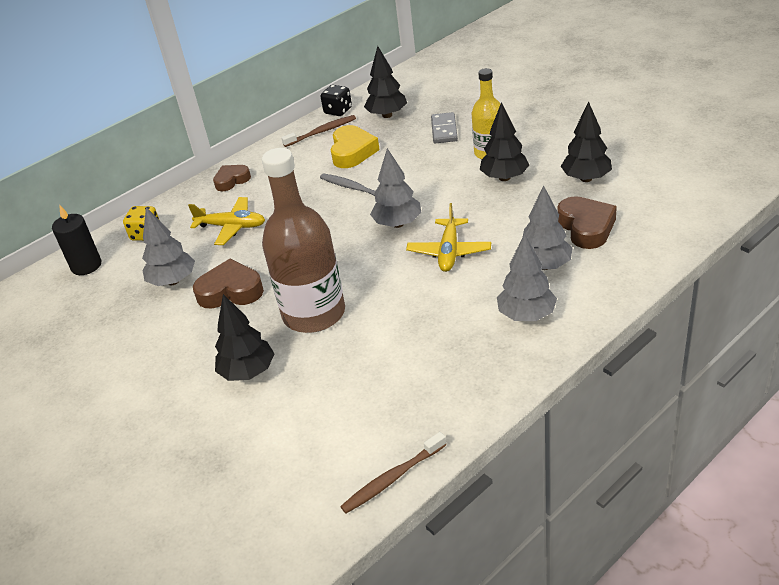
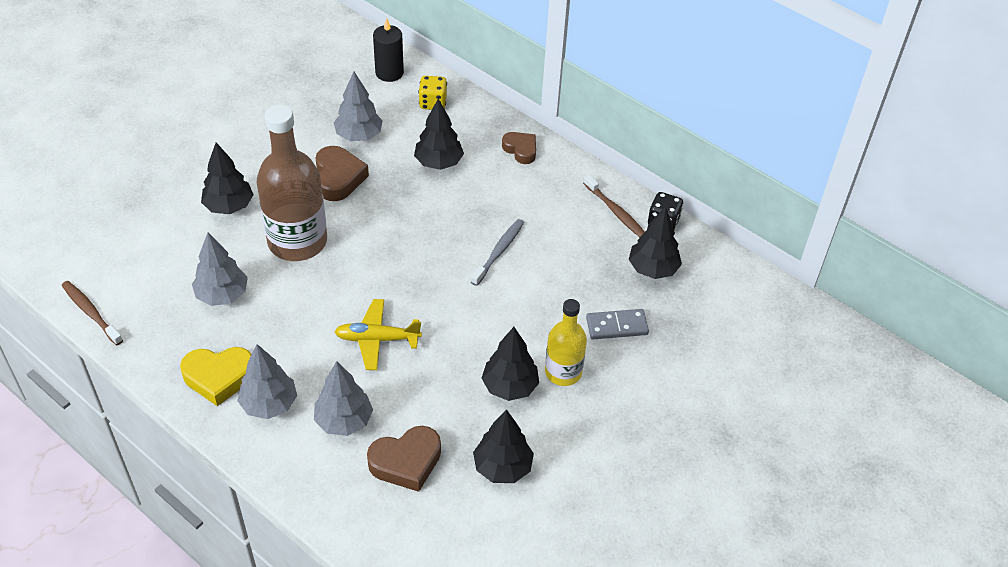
camera: 75 degrees right, 10 degrees up
(231, 227) = (438, 163): yellow plane -> black tree
(352, 152) = (571, 244): yellow heart -> yellow heart (219, 377)
(397, 224) = (430, 294): grey tree -> grey tree (222, 295)

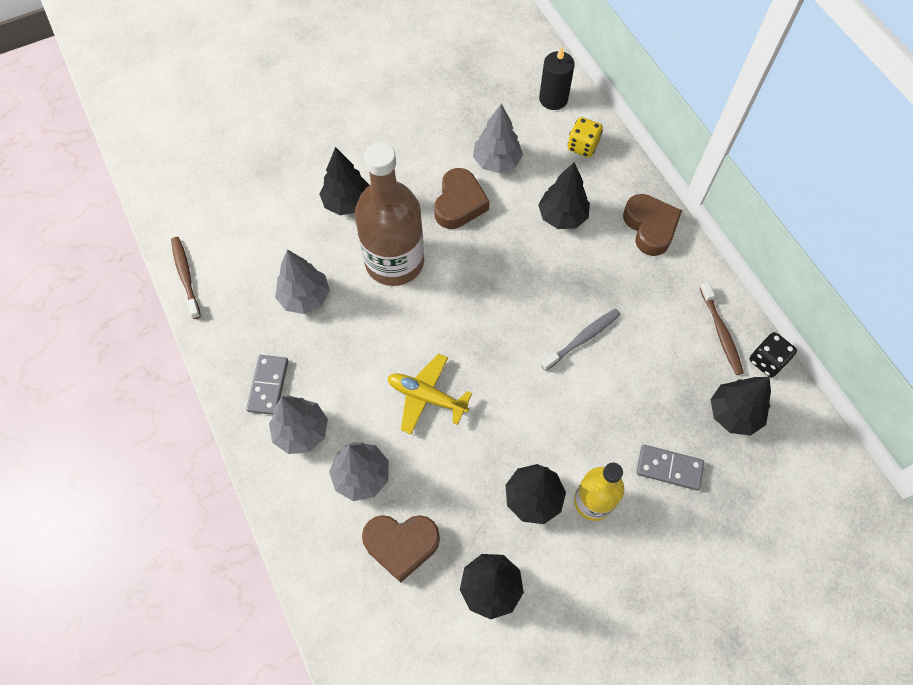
camera: 25 degrees right, 15 degrees up
(219, 377) = (268, 386): yellow heart -> grey domino
(520, 150) = (650, 227): brown heart -> brown heart, size x1.52

